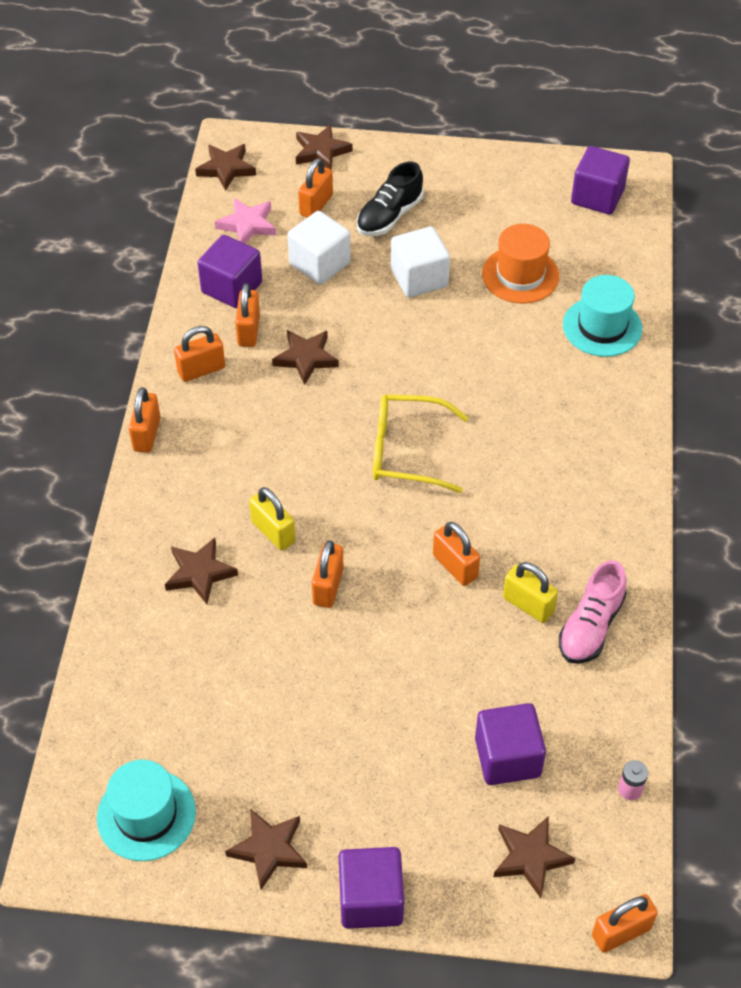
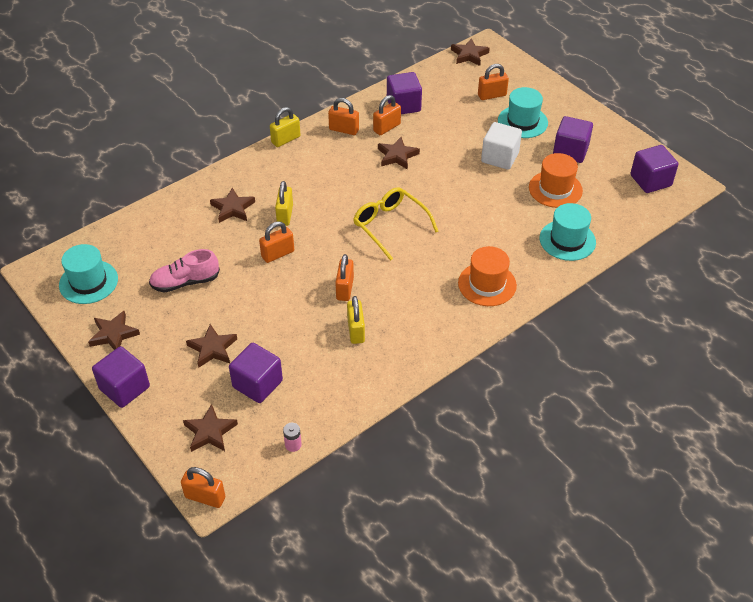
camera: 45 degrees right, 5 degrees down
(147, 434) = (286, 139): orange padlock -> yellow padlock
(247, 225) = (447, 84): pink star -> none
(319, 264) = (459, 121): white cube -> none
(321, 151) = (526, 74): brown star -> brown star (212, 348)
(389, 216) = (522, 122): black shoe -> turquoise hat
(481, 217) = (570, 151): none -> purple cube
(588, 440) = (487, 284): none -> orange hat
(590, 626) = (373, 363): pink shoe -> pink shoe (185, 282)

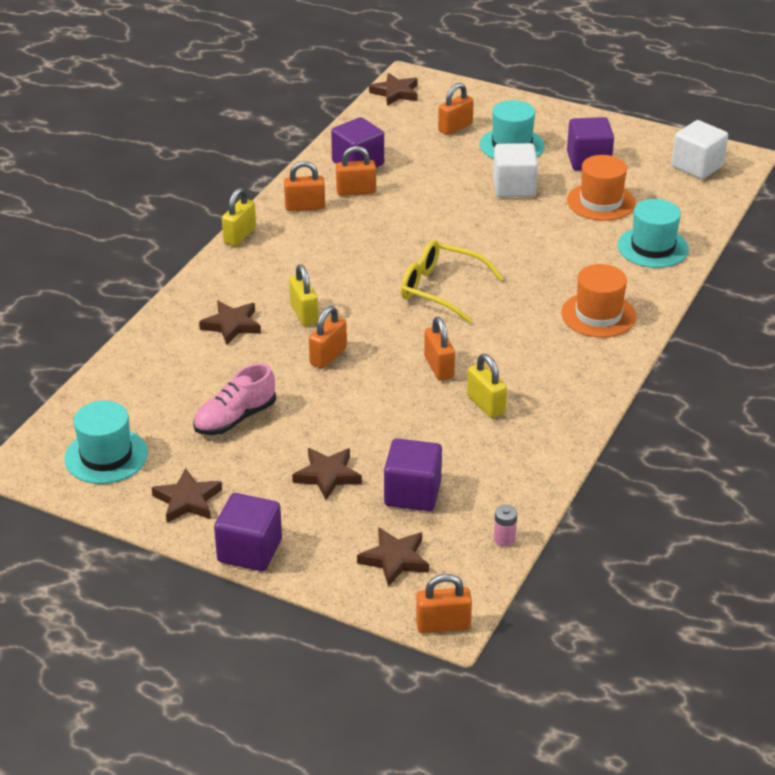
camera: 25 degrees left, 10 degrees down
(386, 127) = (356, 191): orange padlock -> orange padlock turned 60 degrees clockwise
(397, 156) = (392, 217): brown star -> none
(650, 180) = (697, 166): purple cube -> white cube

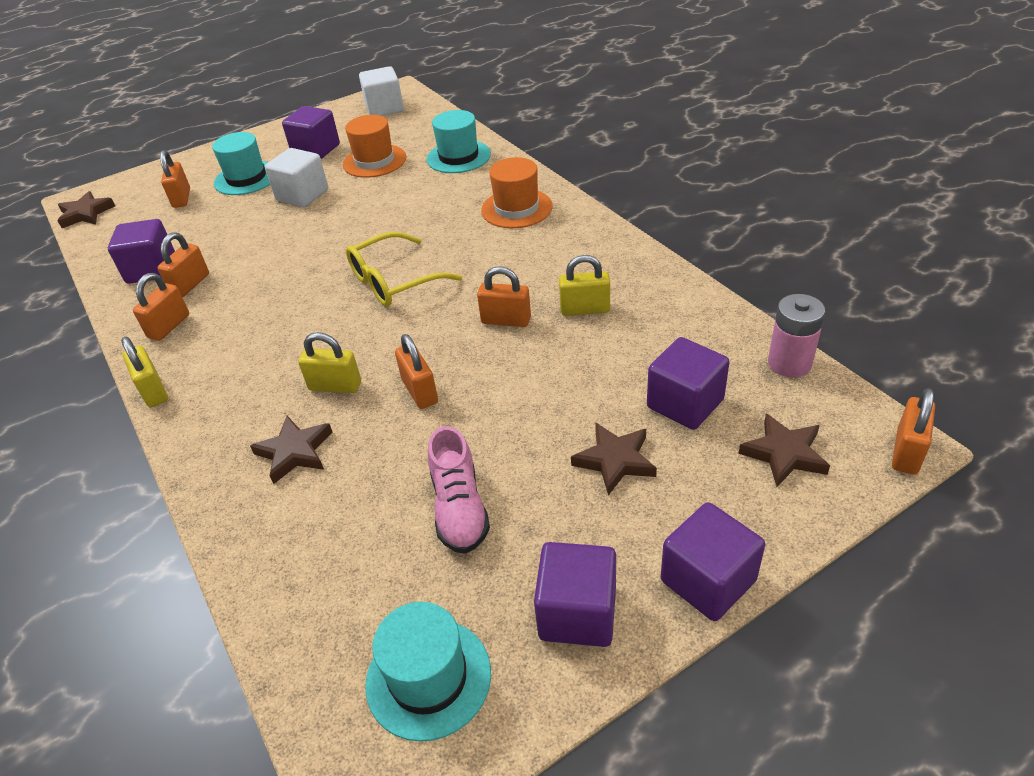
camera: 55 degrees left, 5 degrees up
(187, 500) = (577, 613): brown star -> purple cube
(504, 539) = (789, 363): pink battery -> pink battery, size x1.81

